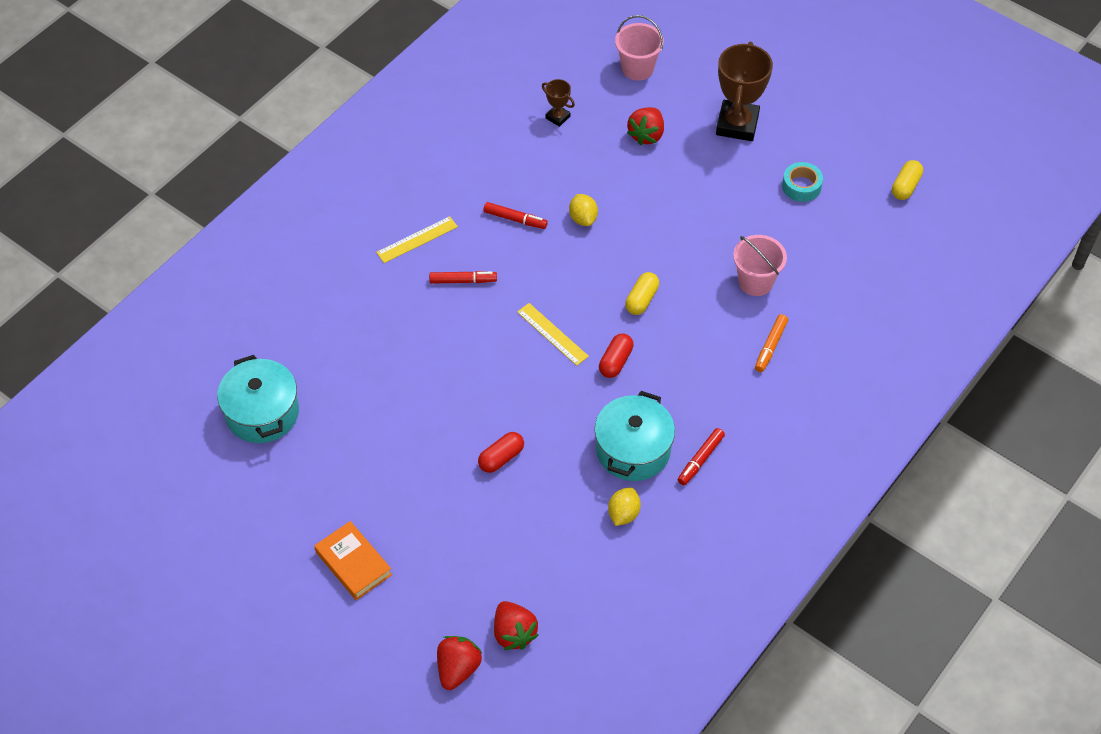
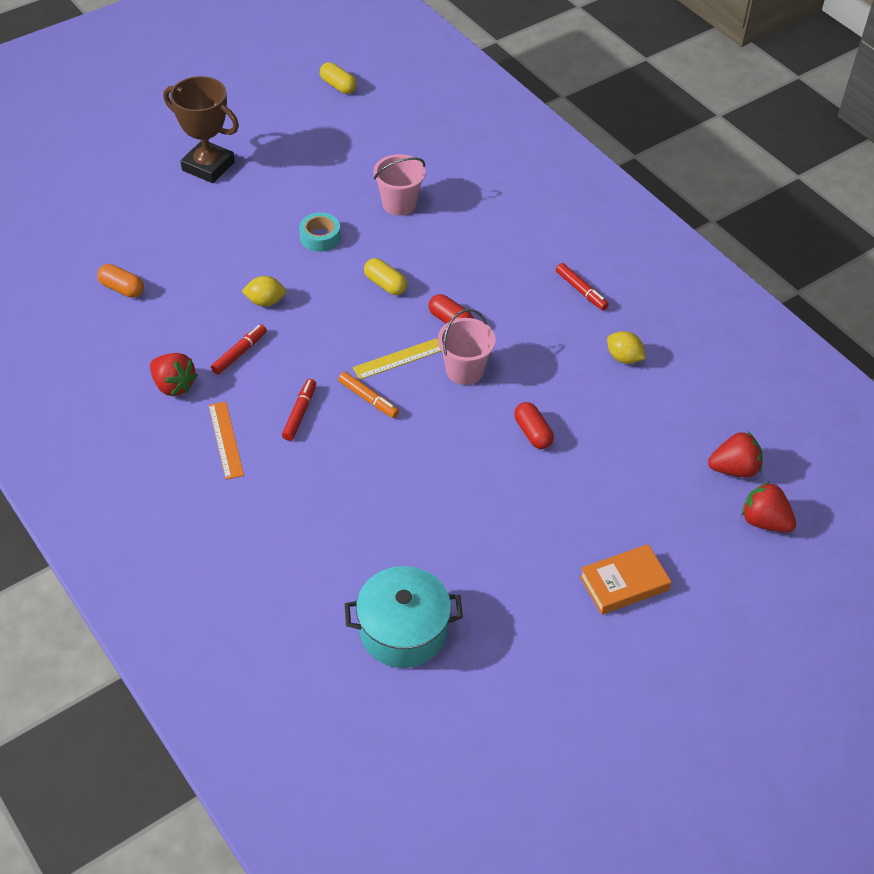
camera: 75 degrees left, 5 degrees down
(417, 239) = (225, 440): yellow ruler -> orange ruler
(557, 117) = (122, 288): brown trophy -> orange capsule
(633, 450) = (555, 333): turquoise pot -> none
(637, 68) = (94, 214): pink bucket -> pink bucket (464, 370)
(646, 135) = (184, 230): red strawberry -> red strawberry (173, 385)
(770, 346) = (475, 214): orange marker -> orange marker (368, 399)
(801, 186) = (304, 146): turquoise tape -> turquoise tape (320, 237)

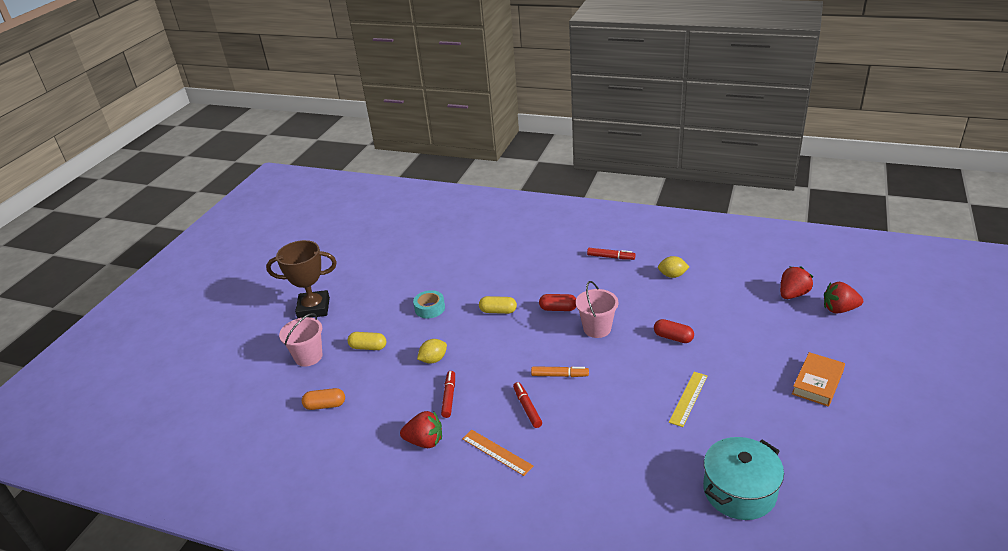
camera: 30 degrees left, 15 degrees down
(338, 86) = (354, 231): yellow capsule -> yellow capsule (368, 347)
(398, 359) = (552, 344): yellow ruler -> yellow ruler (688, 398)
(399, 204) = (458, 268): pink bucket -> pink bucket (308, 357)

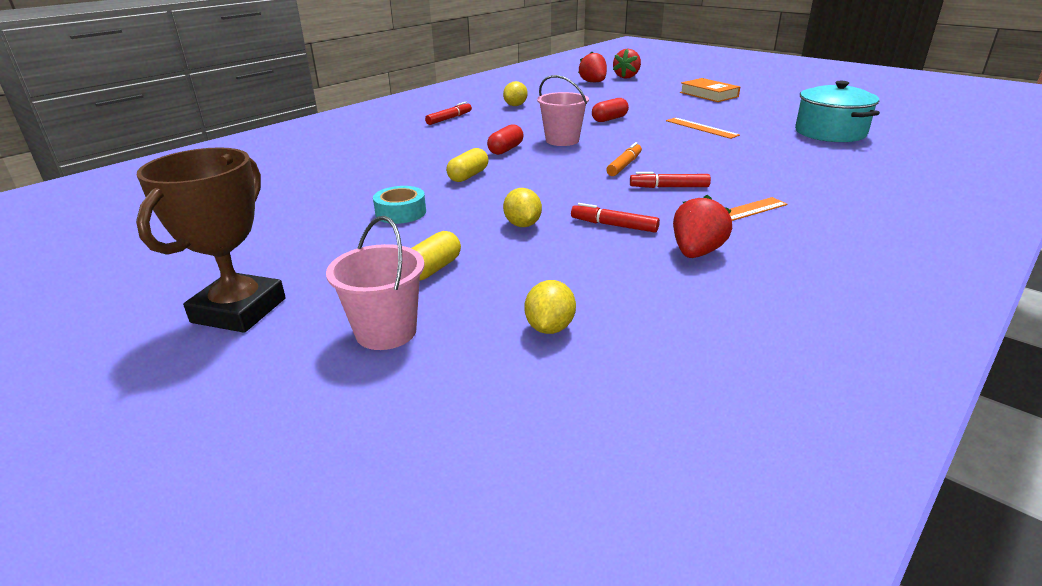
camera: 70 degrees left, 5 degrees down
(325, 405) = (549, 328): orange capsule -> yellow lemon
(688, 398) = (701, 128): yellow ruler -> orange ruler

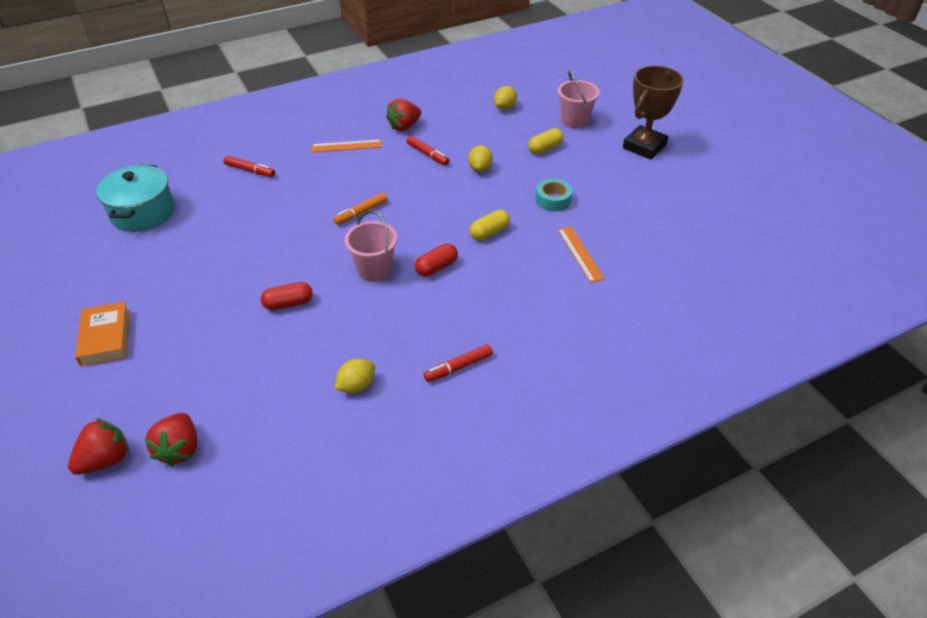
camera: 160 degrees left, 15 degrees up
(669, 187) = (358, 179): red marker -> red marker (250, 170)
(701, 128) = (229, 255): orange ruler -> orange ruler (580, 254)

